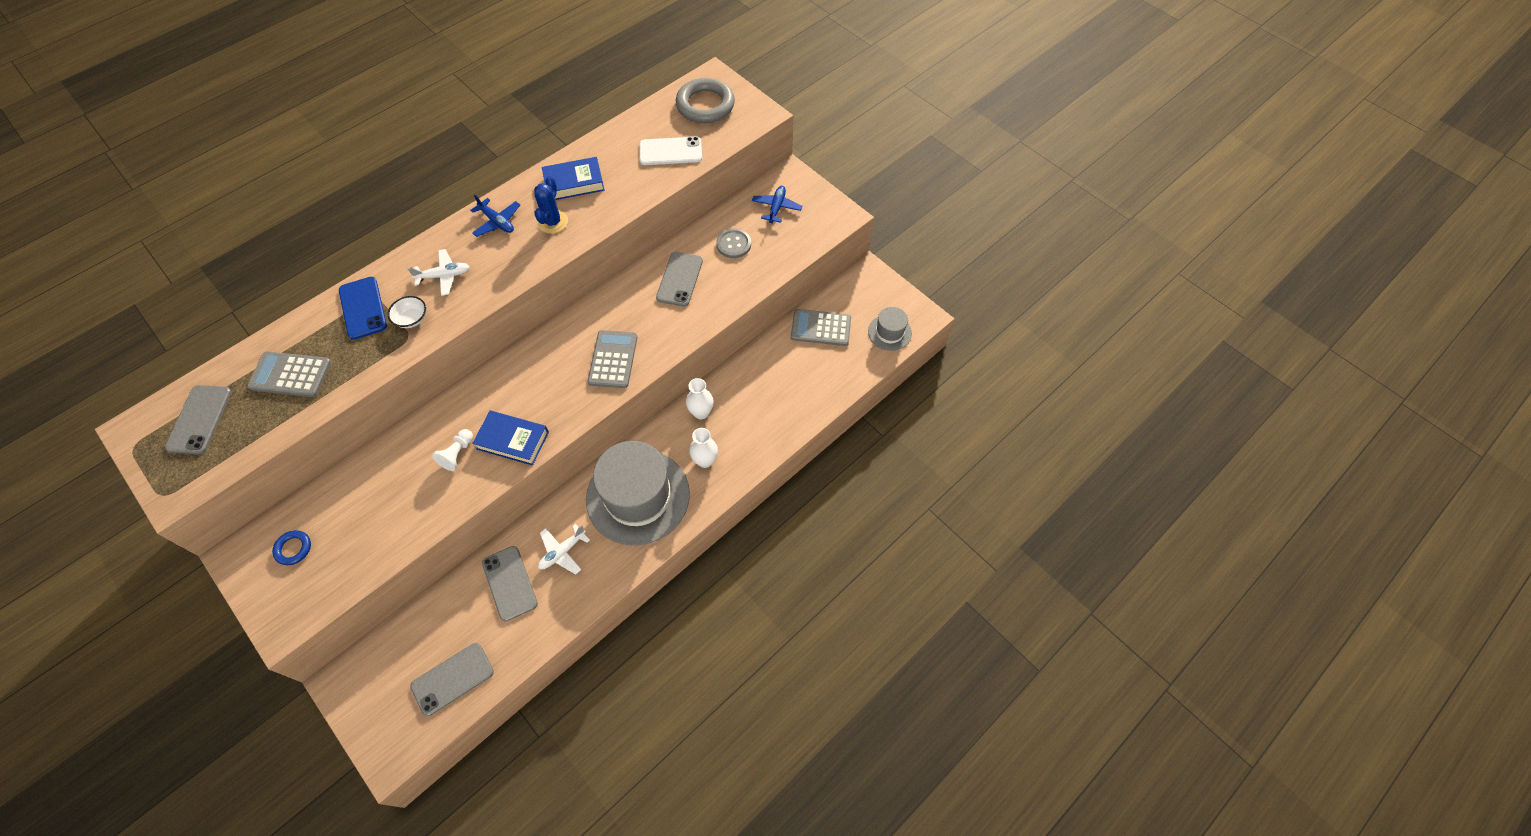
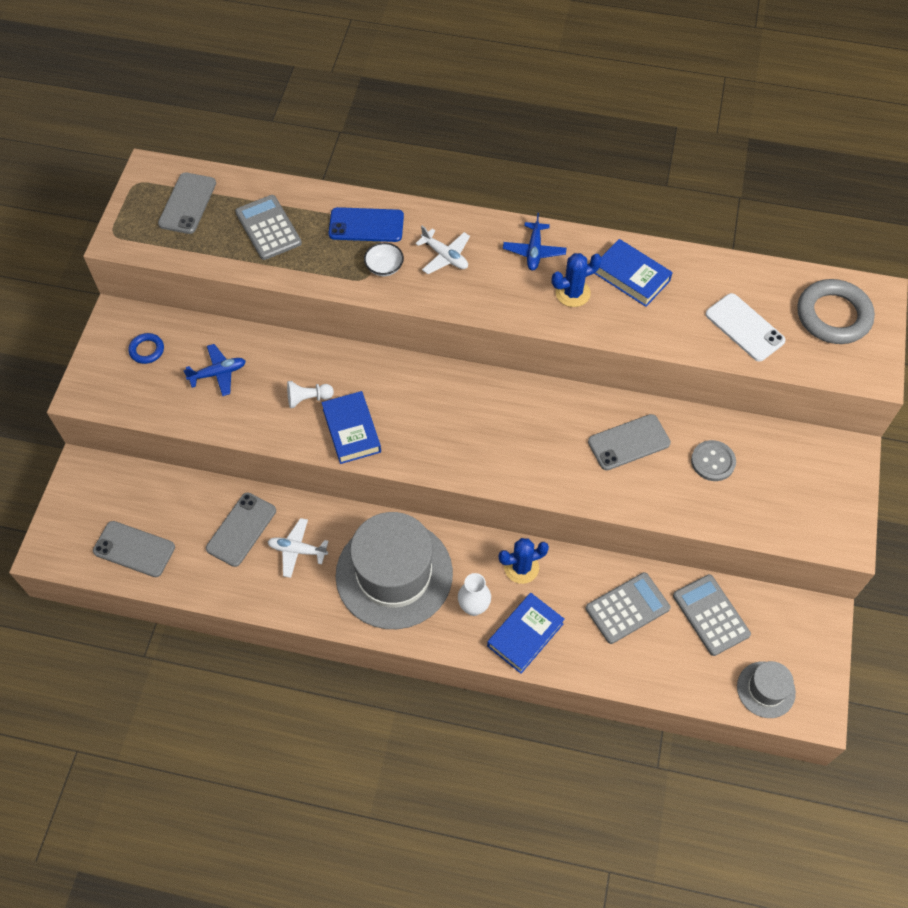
camera: 55 degrees right, 0 degrees up
(200, 419) = (187, 203): grey phone -> grey phone turned 45 degrees counterclockwise
(363, 308) = (366, 225): blue phone -> blue phone turned 60 degrees clockwise
(613, 359) = (493, 449): grey calculator -> grey calculator (627, 608)
(701, 412) = (521, 567): white vase -> blue cactus
(750, 442) = (525, 635): none -> blue book
(776, 207) = (795, 470): blue plane -> blue plane (218, 373)

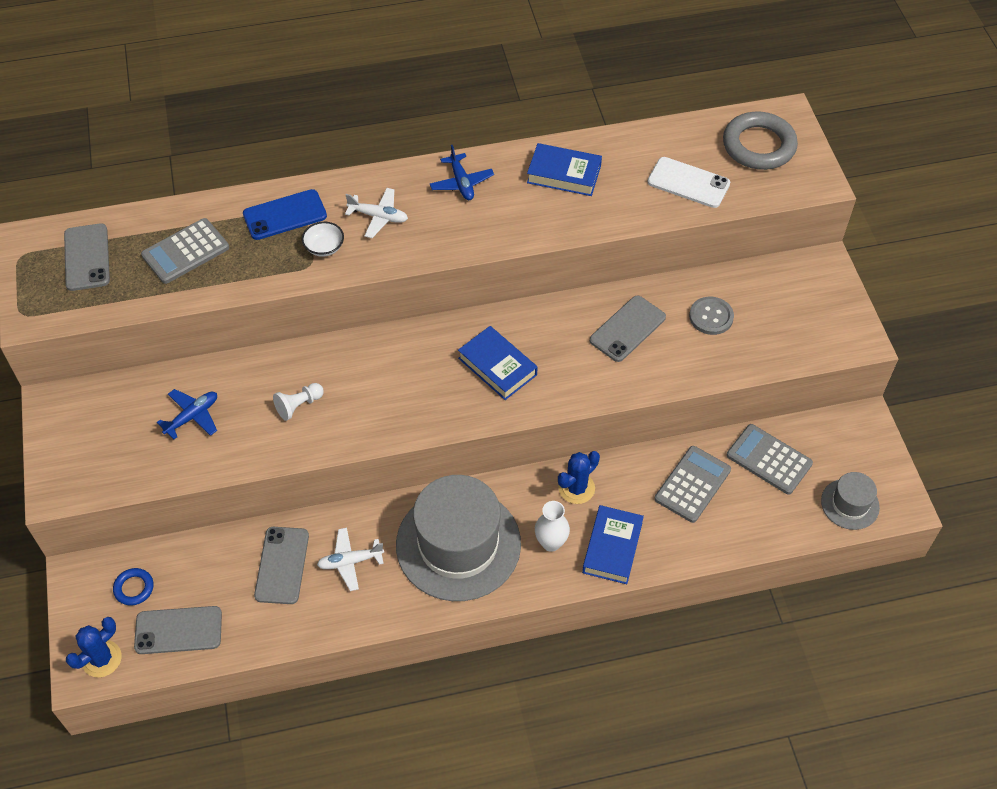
camera: 25 degrees left, 5 degrees down
(147, 350) = (103, 422): blue ring -> blue ring (134, 588)
(268, 228) = (185, 252): grey calculator -> grey calculator turned 75 degrees counterclockwise
(351, 430) = (359, 418): blue book -> blue book (497, 366)
(572, 293) = (518, 207): blue cactus -> blue cactus (101, 659)

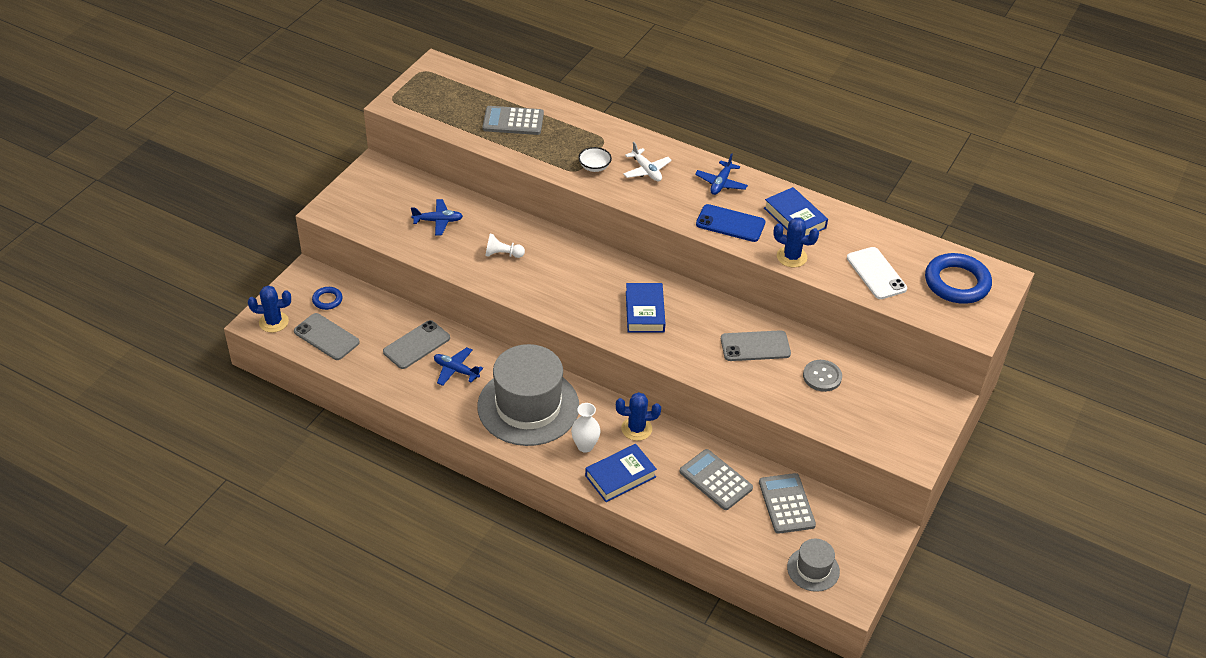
camera: 40 degrees right, 10 degrees down
(87, 257) = (457, 92): grey phone -> none
(285, 215) = (591, 136): blue phone -> blue phone (730, 223)
(350, 561) = (456, 370): white plane -> blue plane
(603, 217) = (791, 257): none -> blue cactus
(692, 484) = (715, 480): grey calculator -> grey calculator turned 120 degrees counterclockwise
(758, 145) = (957, 283): grey ring -> blue ring

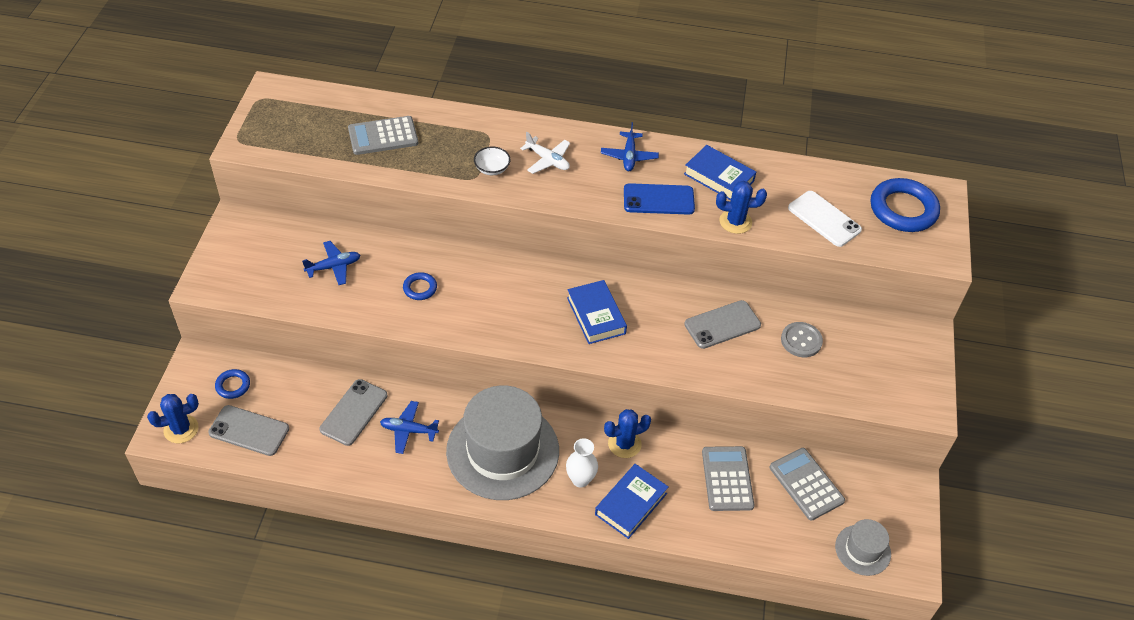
camera: 20 degrees left, 5 degrees up
(502, 254) = (420, 288): white pawn -> blue ring
(715, 480) = (727, 479): grey calculator -> grey calculator turned 60 degrees clockwise

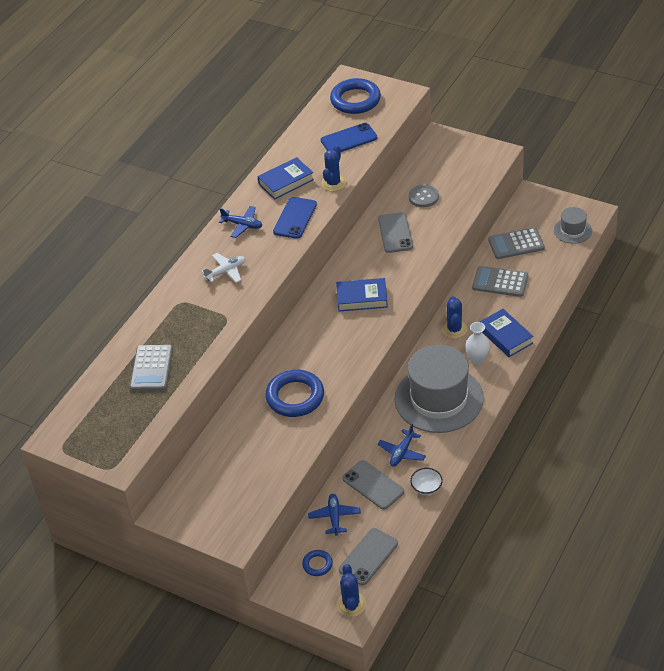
camera: 65 degrees left, 5 degrees down
(334, 267) = (250, 449): blue plane -> blue plane (334, 517)
(420, 288) = (295, 397): blue ring -> blue ring, size x2.04
(492, 169) = (221, 306): white bowl -> white bowl (426, 487)
(824, 219) = (349, 139): white phone -> blue phone

